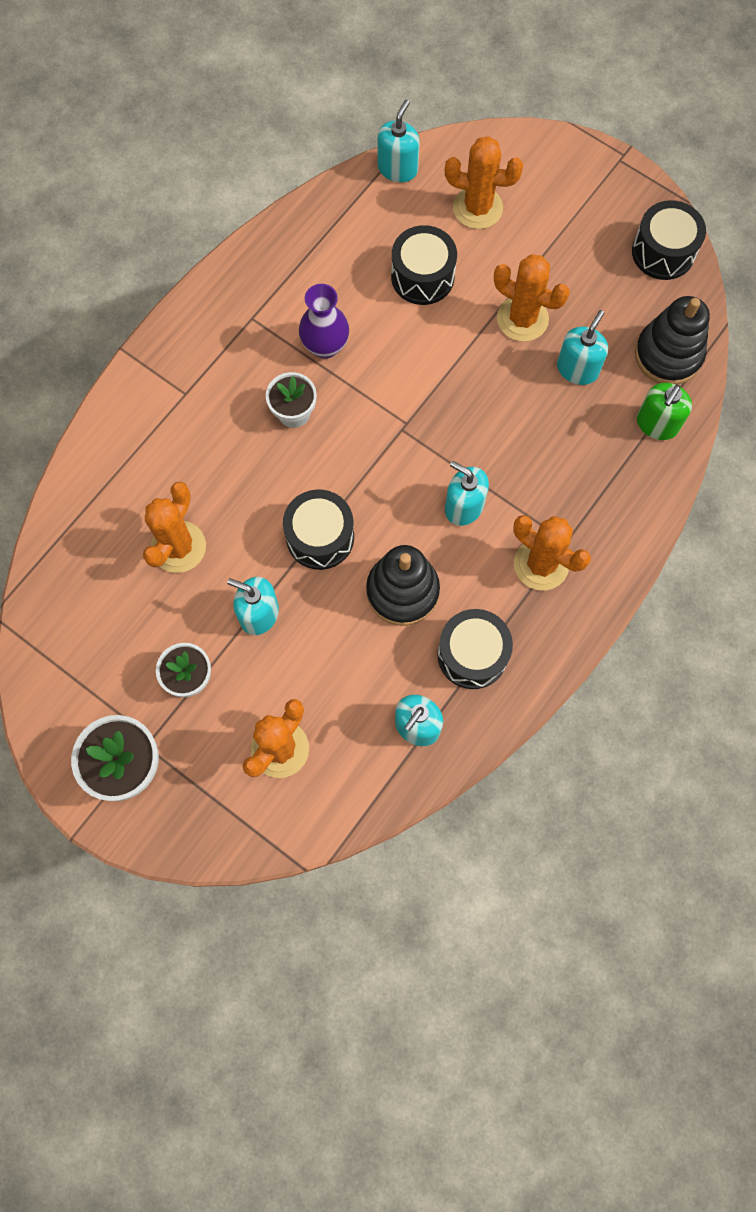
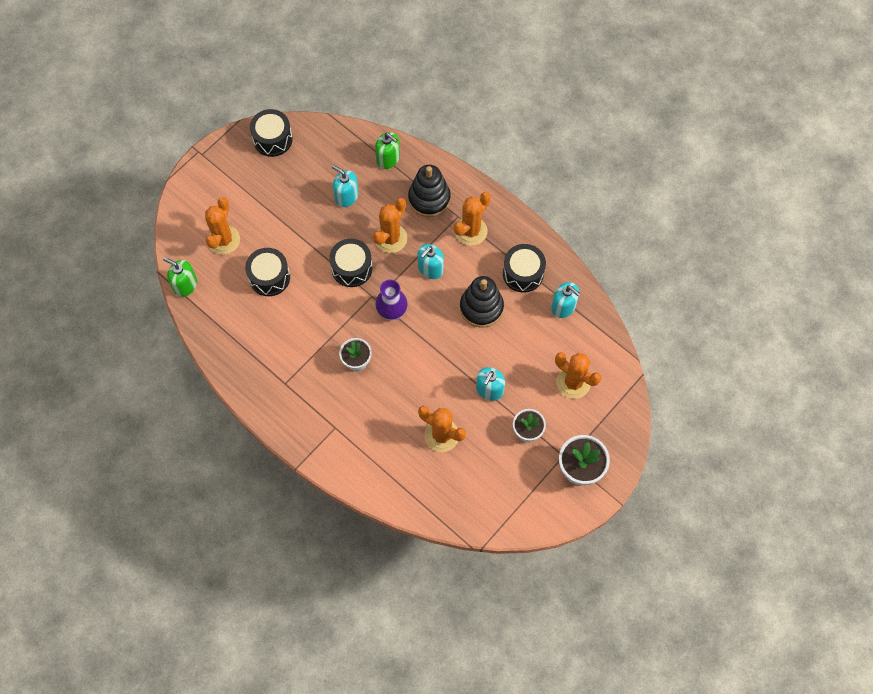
camera: 85 degrees left, 5 degrees down
(320, 537) = (442, 351): black drum -> black drum (352, 268)
(325, 346) = (312, 339): purple vase -> purple vase (392, 311)
(397, 168) = (185, 285): turquoise soap dispenser -> green soap dispenser
(522, 319) = (308, 223): orange cactus -> orange cactus (390, 238)
(668, 355) = (343, 146): black stacking toy -> black stacking toy (429, 199)

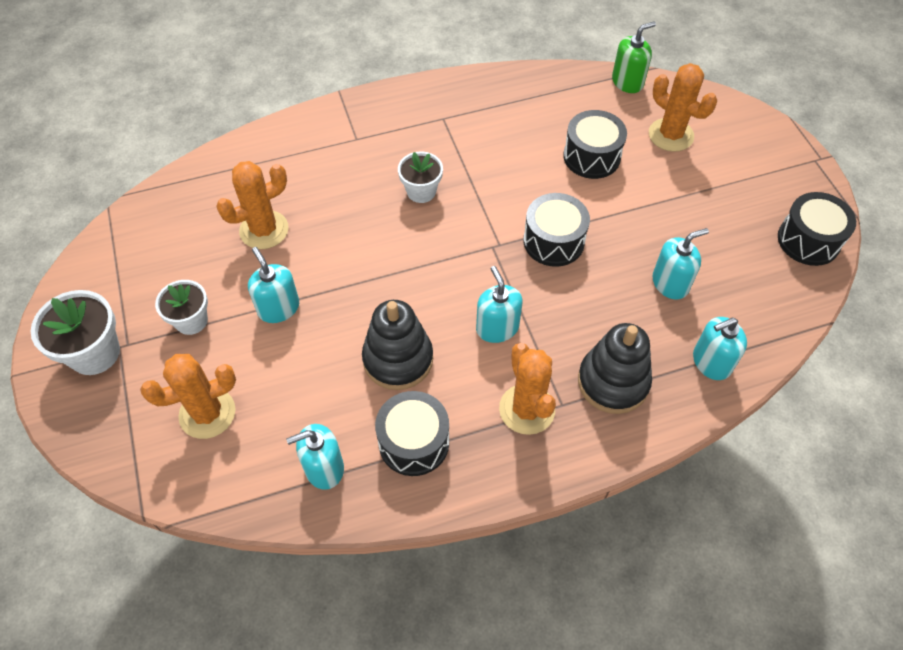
camera: 120 degrees right, 10 degrees down
(388, 159) = (711, 362): green soap dispenser -> turquoise soap dispenser
(390, 238) = (573, 304): orange cactus -> none
(392, 311) = (462, 255): purple vase -> none

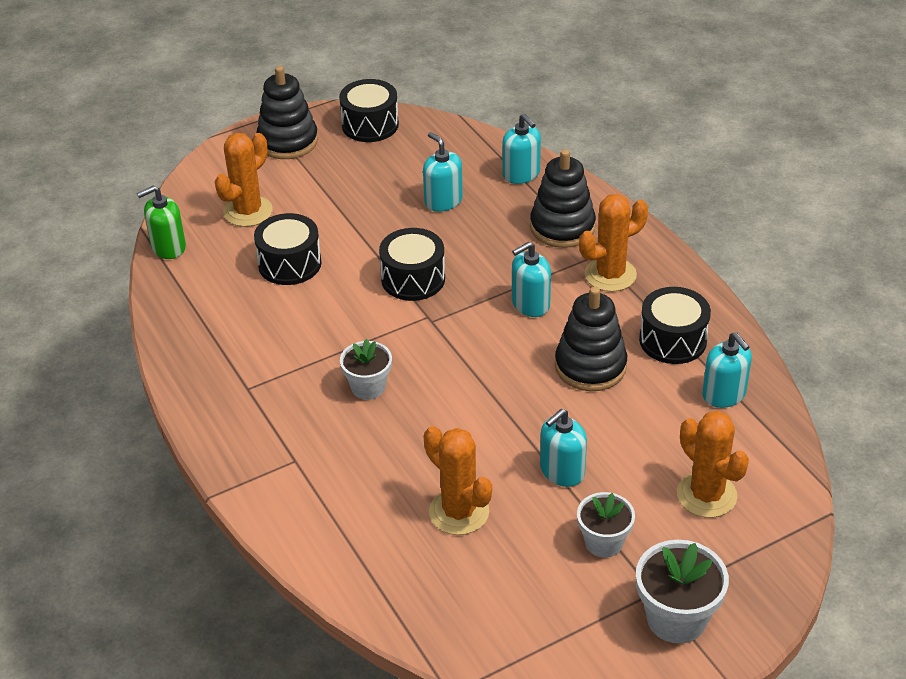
camera: 100 degrees left, 15 degrees down
(627, 82) = (168, 247): green soap dispenser -> green soap dispenser turned 75 degrees counterclockwise
(780, 172) = (288, 141): none -> black stacking toy

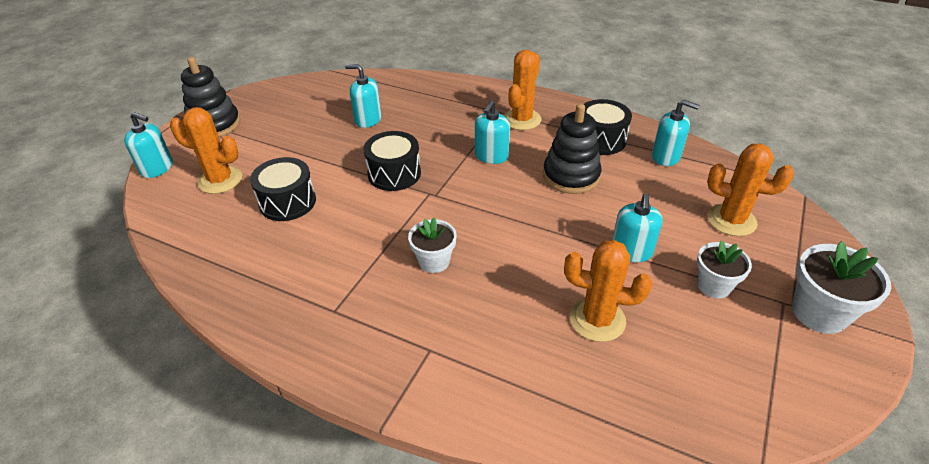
camera: 35 degrees left, 0 degrees up
(168, 247) = (167, 232): green soap dispenser -> none
(248, 211) = (220, 180): orange cactus -> orange cactus turned 75 degrees counterclockwise
(370, 125) = (271, 95): black drum -> none
(521, 174) = (405, 87): turquoise soap dispenser -> turquoise soap dispenser (157, 168)
(562, 227) = (463, 105): black stacking toy -> none

